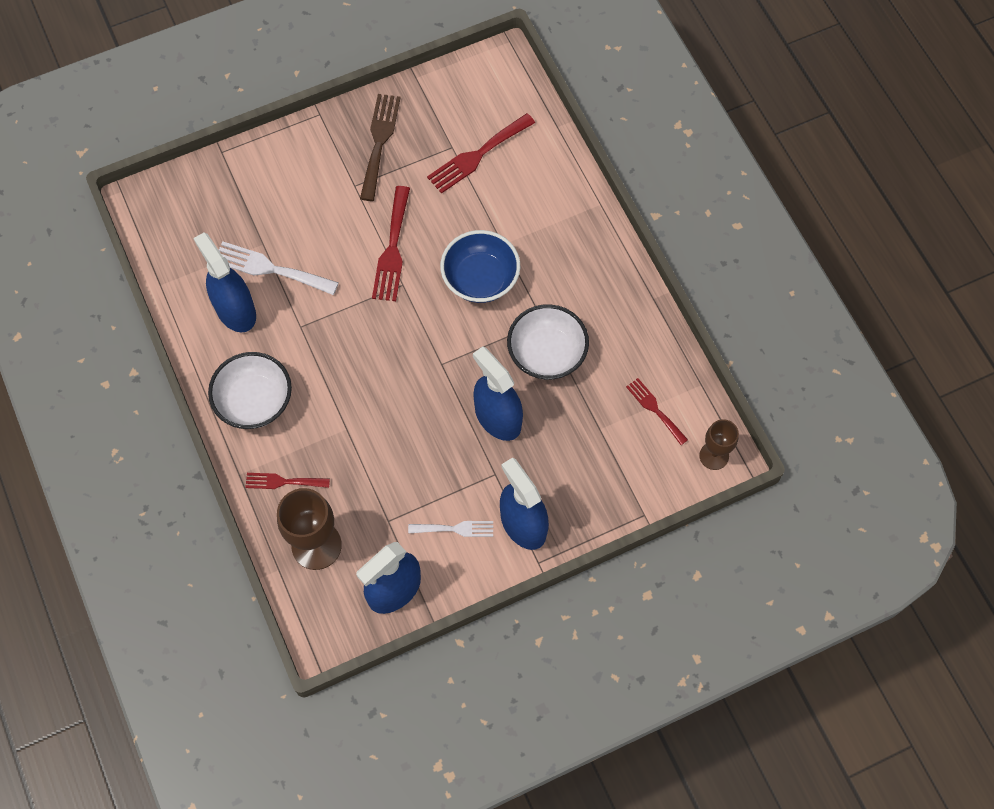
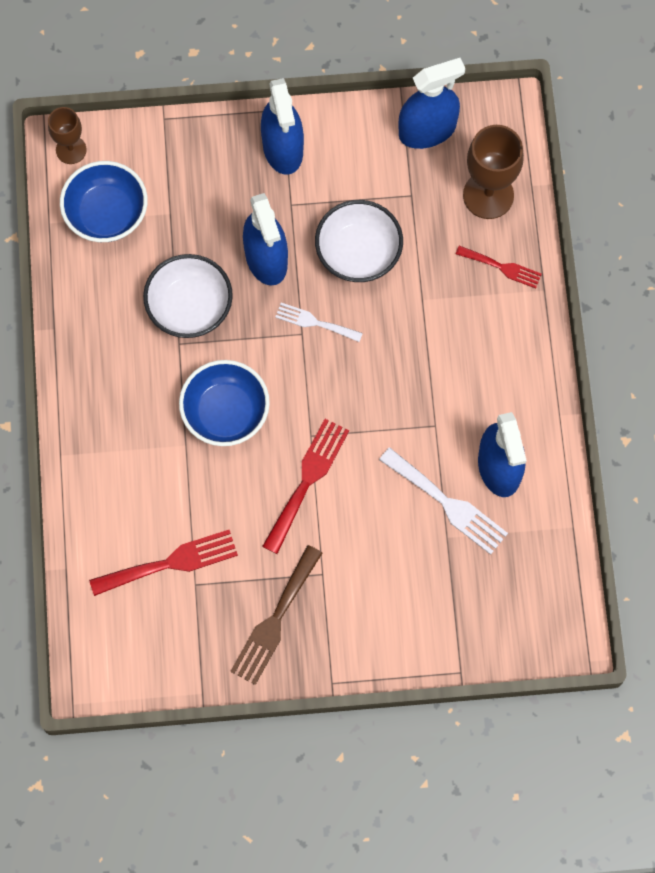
camera: 160 degrees left, 5 degrees up
(254, 401) = (507, 359): white bowl -> white bowl (358, 253)
(455, 529) = (349, 166): white fork -> white fork (314, 322)
(655, 409) = (106, 214): red fork -> blue bowl

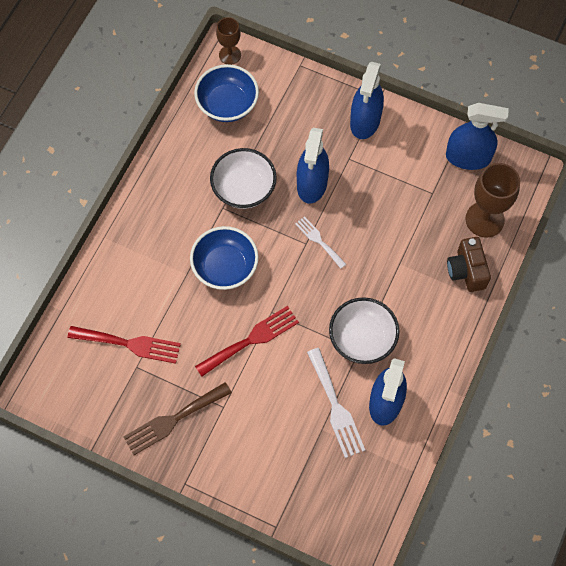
camera: 30 degrees right, 5 degrees down
(358, 253) = (374, 211): white bowl -> white bowl (362, 339)
(502, 267) = (466, 271): red fork -> brown camera

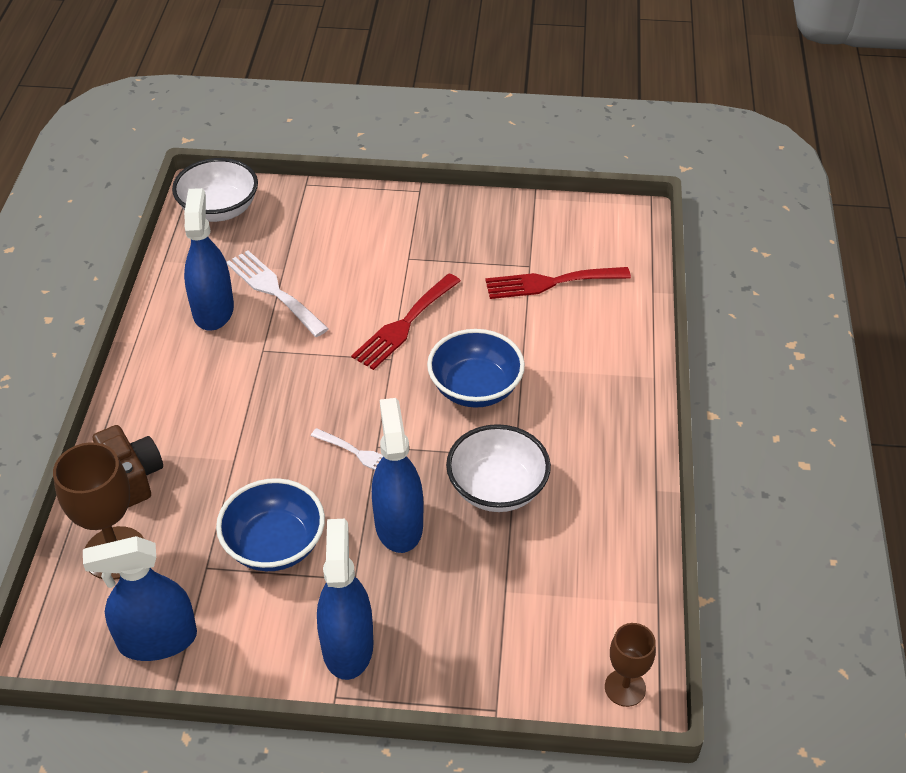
camera: 160 degrees right, 20 degrees down
(173, 420) = (460, 233): brown fork -> none
(227, 104) = (584, 602): blue bowl -> blue bowl (274, 545)
(362, 339) = (261, 362): white bowl -> white bowl (219, 210)

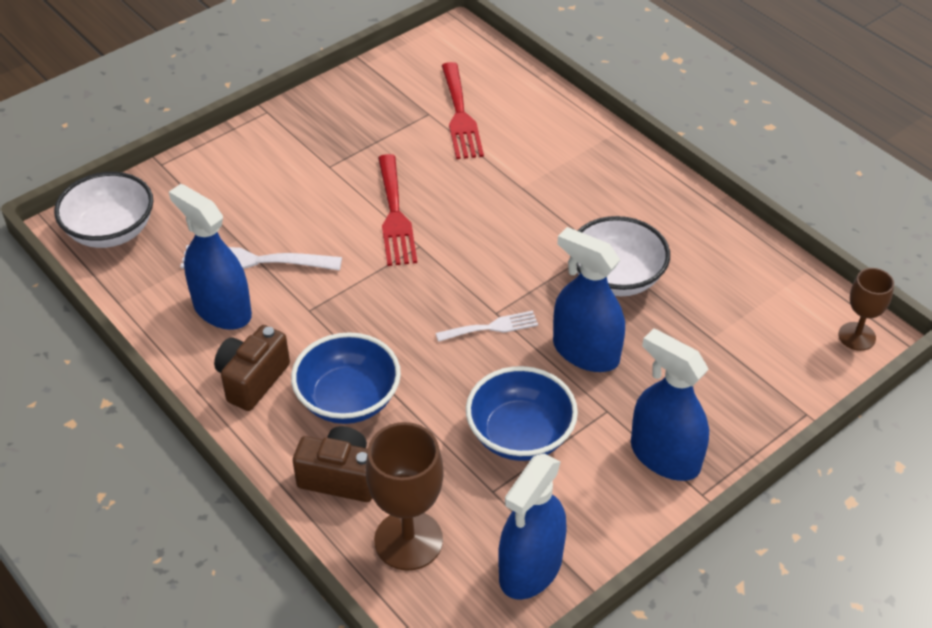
camera: 45 degrees left, 0 degrees up
(169, 370) = (252, 380): none -> brown camera
(475, 388) = (509, 223): blue bowl -> blue bowl (348, 399)
(550, 283) = (460, 115): red fork -> red fork turned 45 degrees counterclockwise

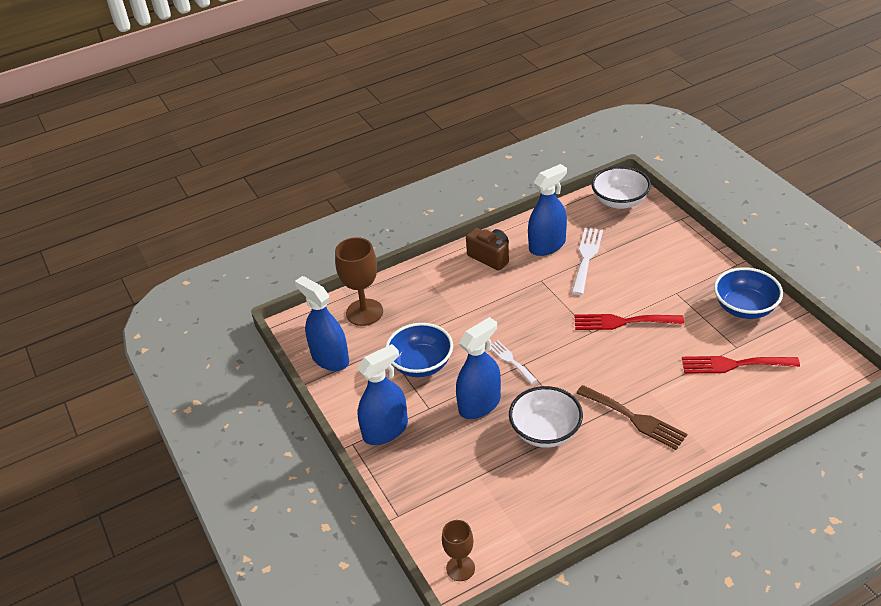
camera: 105 degrees right, 5 degrees down
(340, 477) = (413, 288): brown camera -> none
(348, 399) = (466, 294): blue bowl -> blue bowl (745, 308)
(491, 327) = (510, 360): white fork -> white fork turned 150 degrees clockwise
(571, 197) = (634, 418): none -> brown fork

